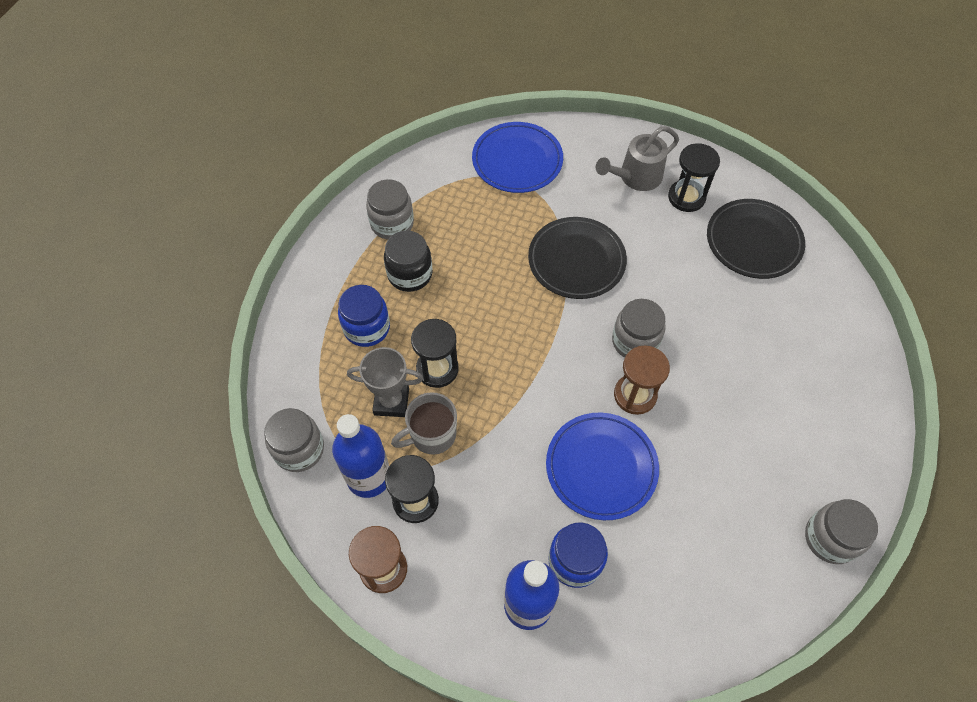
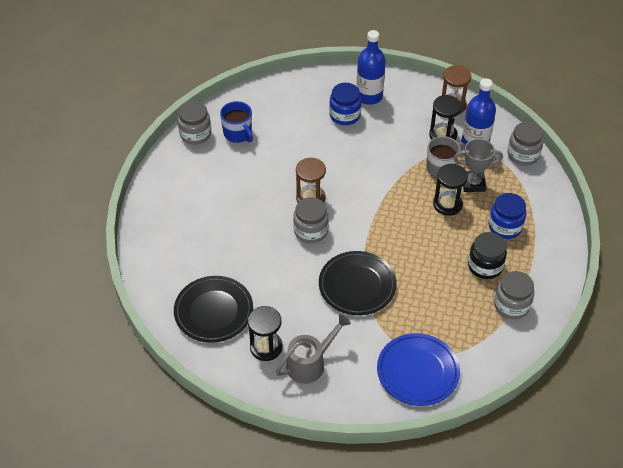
camera: 175 degrees right, 10 degrees down
(601, 467) = (332, 158): blue plate -> none
(757, 533) = (238, 133): none -> blue mug

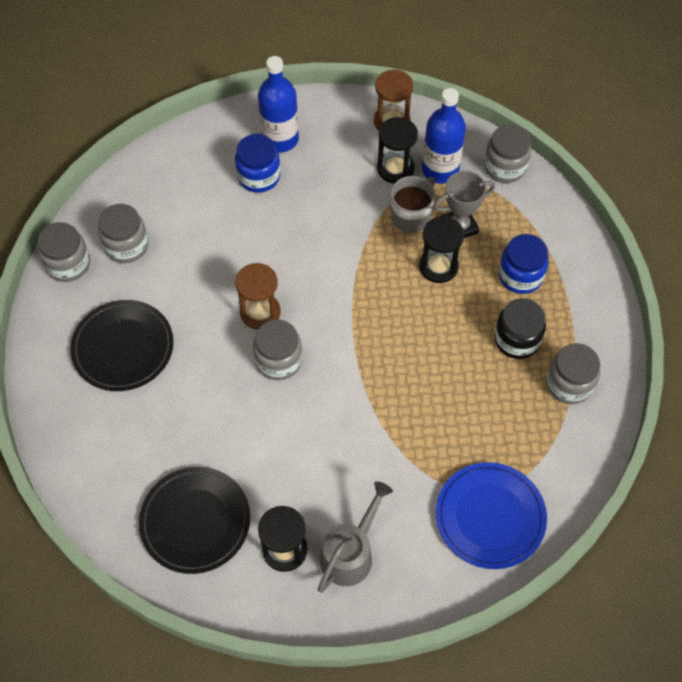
camera: 20 degrees left, 10 degrees up
(238, 133) = (126, 246): blue mug -> grey jar
(357, 285) = (368, 420): black plate -> black plate (123, 348)

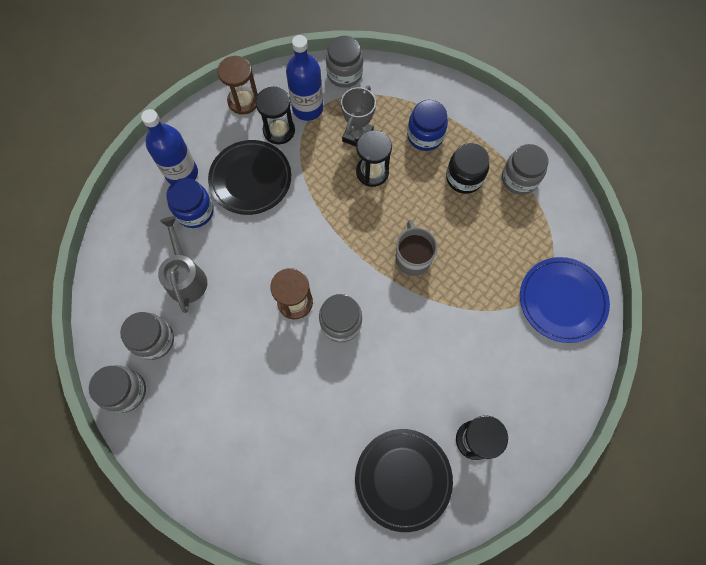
camera: 45 degrees left, 10 degrees up
(123, 348) = (230, 412): black plate -> black plate (250, 179)
(351, 553) = (512, 401): grey watering can -> grey watering can (186, 277)
(411, 216) = (322, 153): grey mug -> grey mug (412, 258)

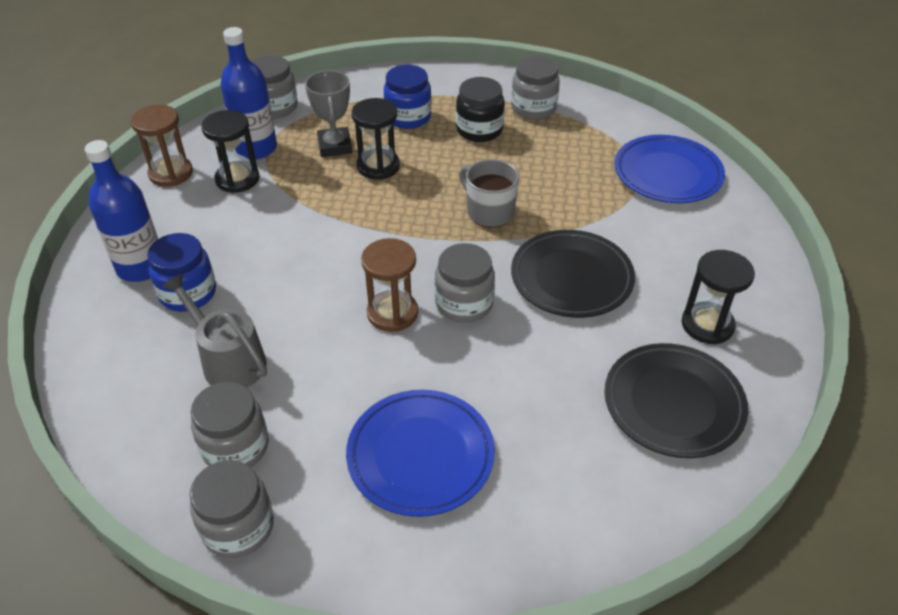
camera: 35 degrees left, 25 degrees down
(240, 412) = (420, 455): none -> blue plate
(250, 179) = (238, 233): black plate -> black plate (571, 278)

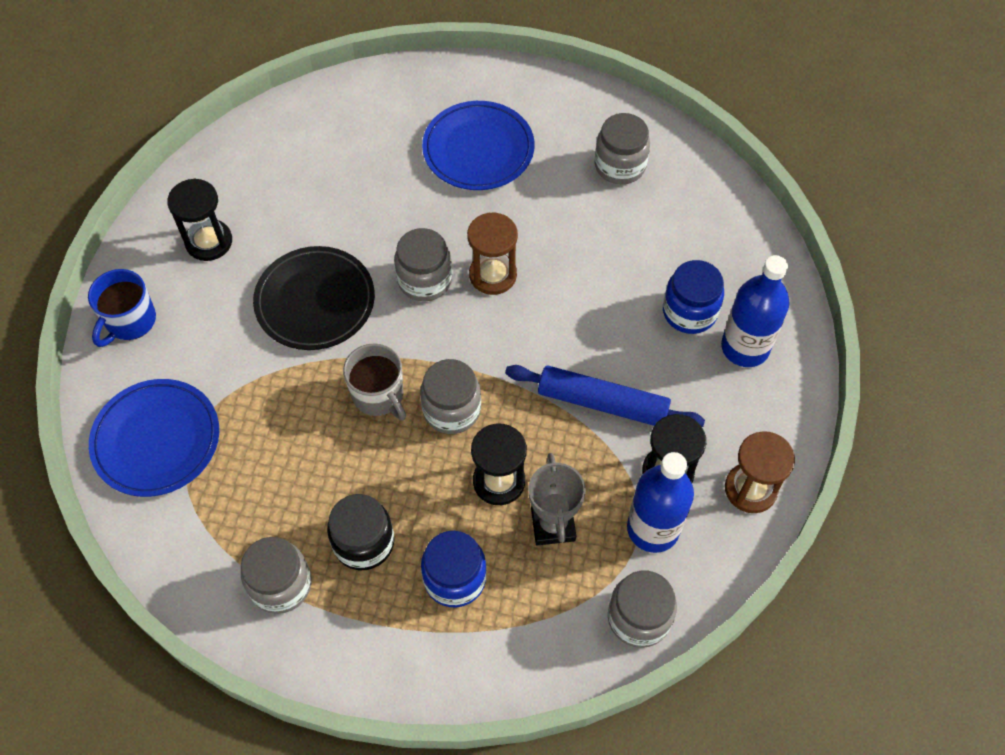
camera: 175 degrees left, 15 degrees up
(228, 360) = (638, 238): grey watering can -> none
(238, 527) = (609, 112): grey jar -> grey jar (451, 409)
(287, 219) = (602, 403): none -> blue rolling pin
(673, 404) = (271, 174): black plate -> none
(744, 251) = (130, 321): none -> blue mug

